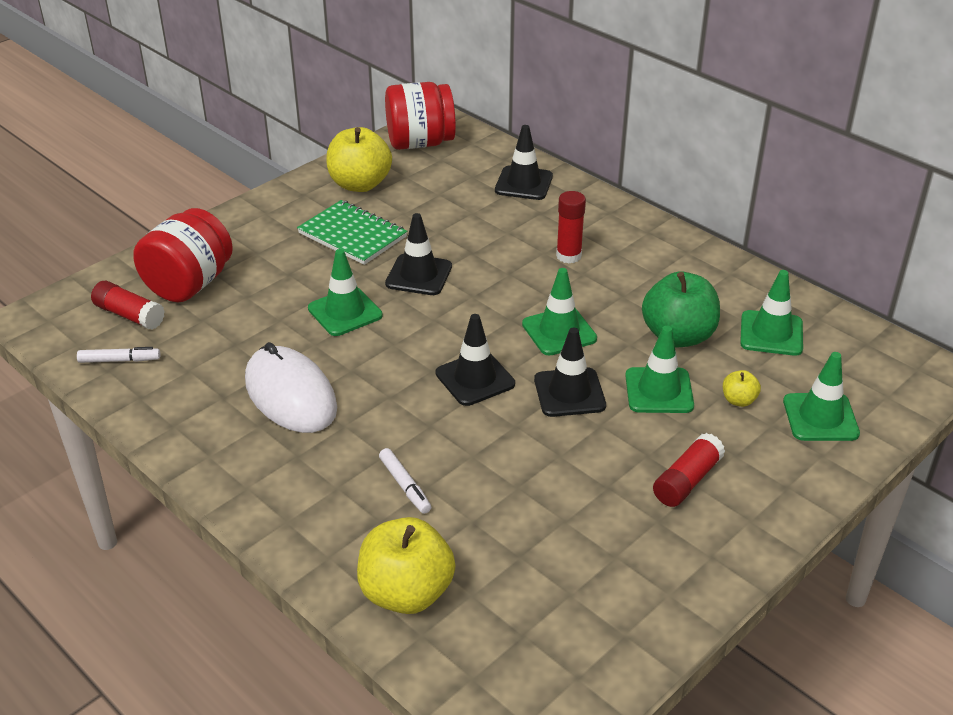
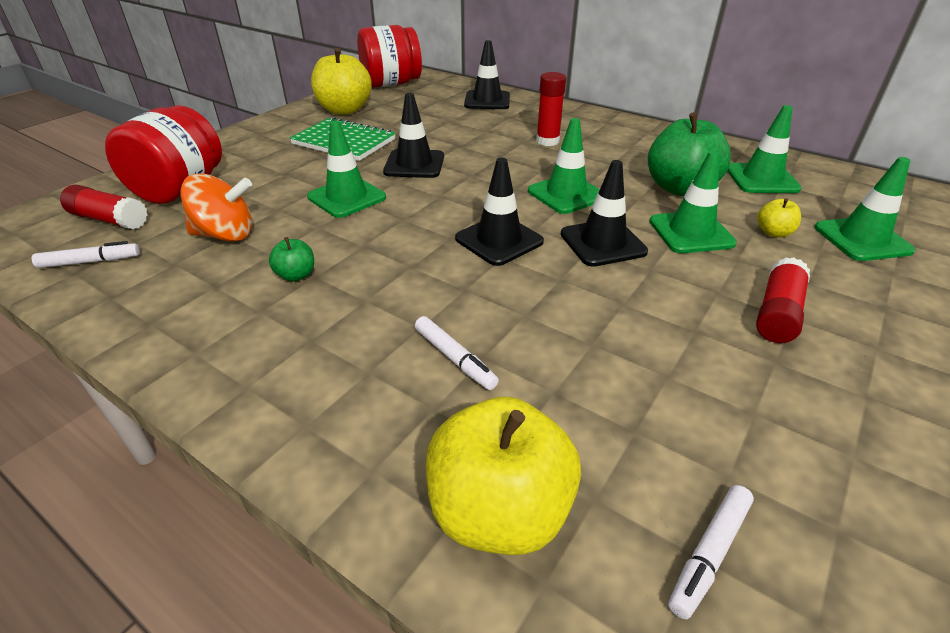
camera: 10 degrees left, 0 degrees up
(232, 344) = (226, 235): none -> orange spinning top
(290, 395) = (296, 275): white mouse -> green apple
(531, 635) = (709, 553): none -> white marker

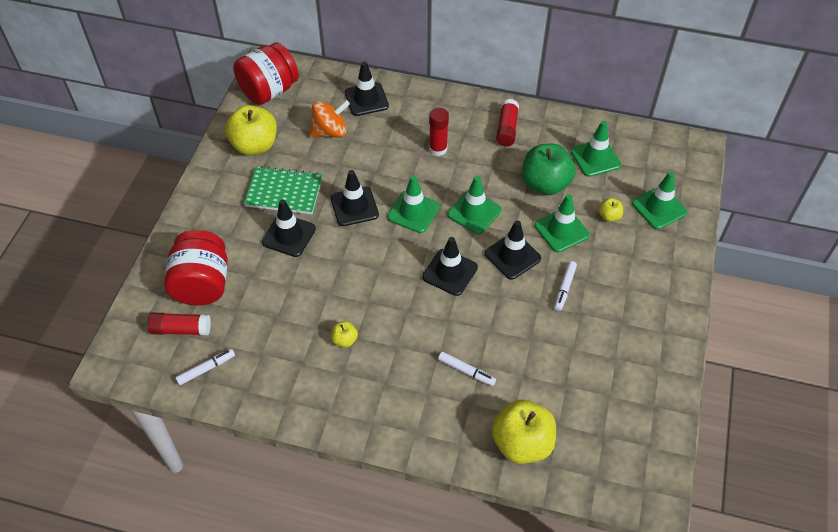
camera: 20 degrees left, 15 degrees up
(226, 235) = (274, 319): orange spinning top -> orange spinning top (330, 132)
(296, 275) = (344, 340): green apple -> yellow apple
(317, 172) = (289, 235): none -> black traffic cone
(347, 197) = (329, 258): green traffic cone -> green traffic cone (413, 212)
(709, 553) = (607, 433): white marker -> white marker (564, 288)
(777, 313) = (618, 287): red glue stick -> red glue stick (507, 129)

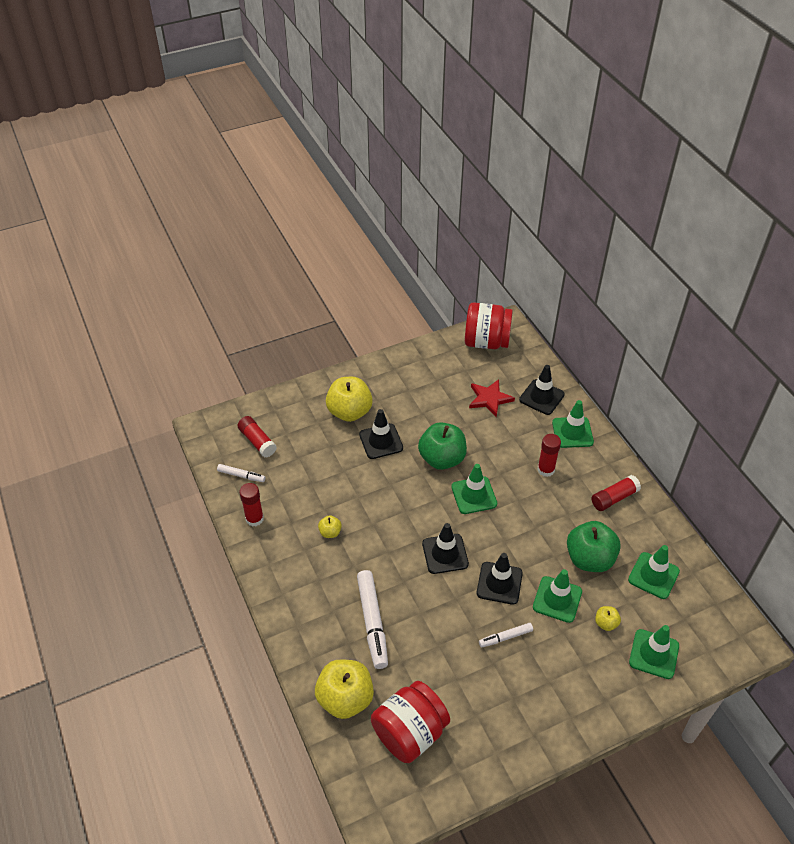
camera: 50 degrees right, 5 degrees down
(202, 284) = (299, 426): red jar -> red jar (410, 733)
(255, 145) = (433, 369): yellow apple -> yellow apple (349, 412)
(267, 390) = (254, 519): none -> red glue stick
(284, 192) = (412, 412): green notebook -> none
(330, 132) = (489, 399): orange spinning top -> red star
(354, 206) = (442, 459): black traffic cone -> green apple
(466, 371) = (372, 622): white marker -> white marker, size x1.86
(474, 212) = (513, 532): green traffic cone -> green traffic cone (572, 432)

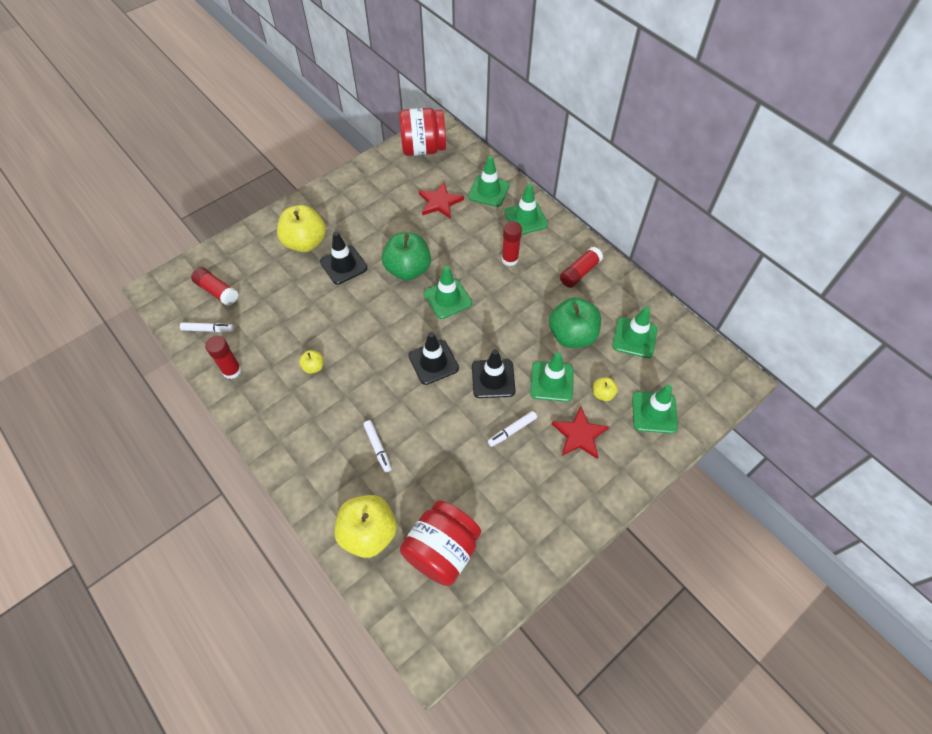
camera: 15 degrees left, 10 degrees up
(372, 622) = (378, 447): white marker -> white marker, size x0.54
(541, 397) = (488, 191): black traffic cone -> green traffic cone
(571, 657) = (579, 435): none -> red star

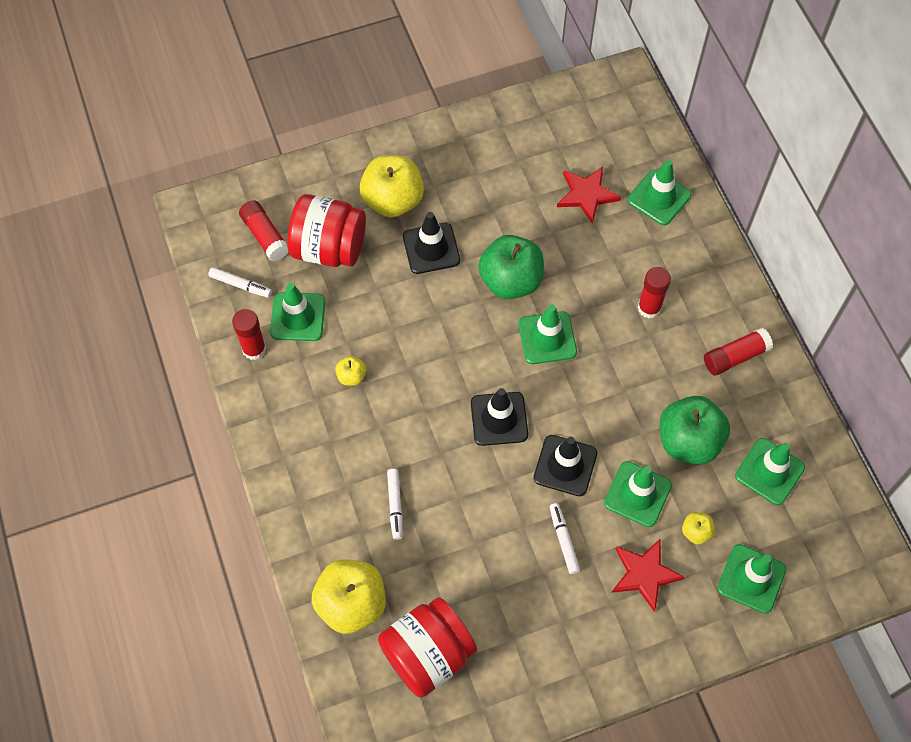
camera: 20 degrees right, 5 degrees up
(423, 148) = (593, 105): red jar -> red jar (329, 248)
(512, 430) = (563, 540): white marker -> white marker turned 90 degrees clockwise
(525, 218) = (693, 255): green traffic cone -> green traffic cone (298, 317)

